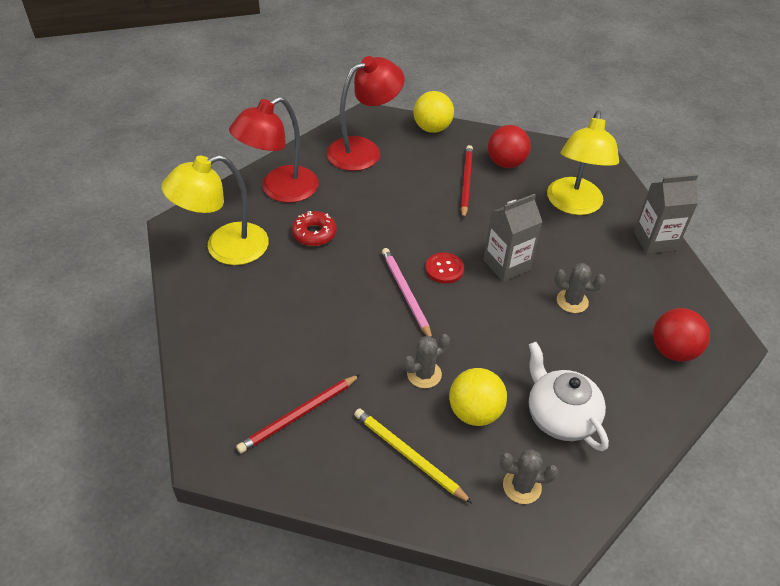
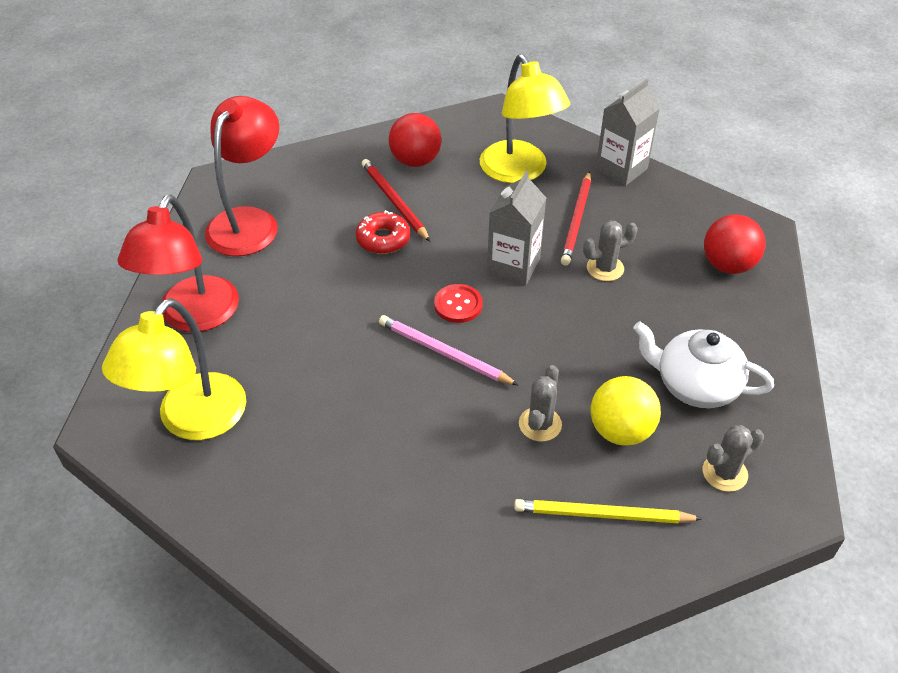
camera: 35 degrees left, 0 degrees up
(299, 415) = (458, 549): red pencil -> red pencil (577, 220)
(314, 233) = (283, 344): red donut -> red donut (383, 239)
(432, 128) = (303, 160): yellow ball -> none

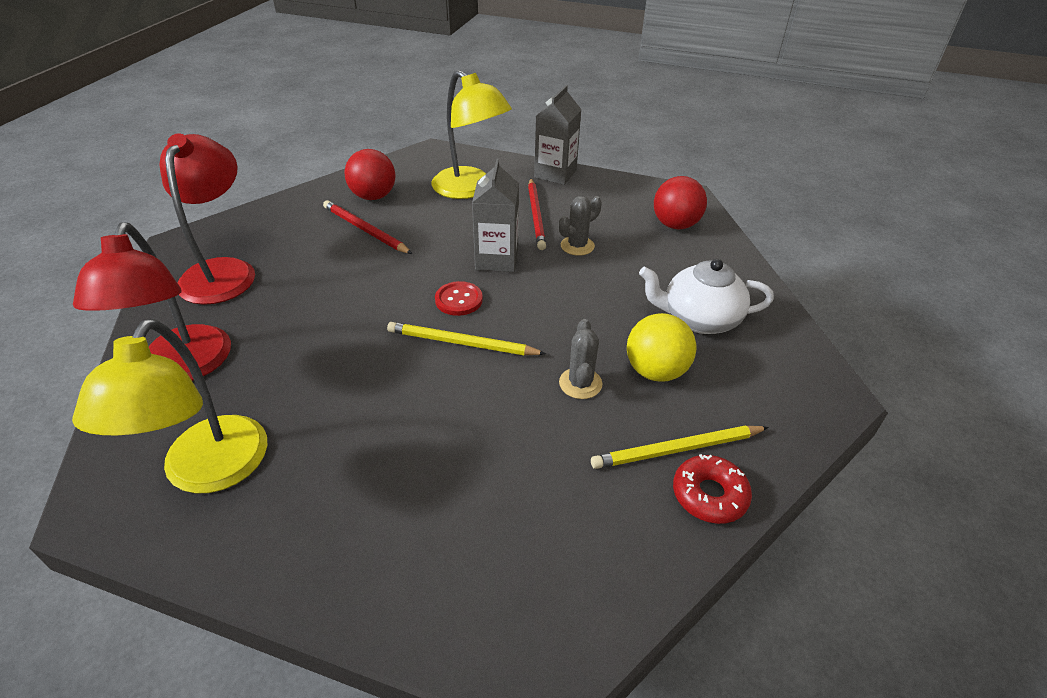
camera: 20 degrees left, 5 degrees down
(383, 239) = (365, 261): red donut -> red donut (709, 495)
(444, 353) = (462, 343): pink pencil -> yellow pencil
(724, 473) = (762, 384): grey cactus -> none

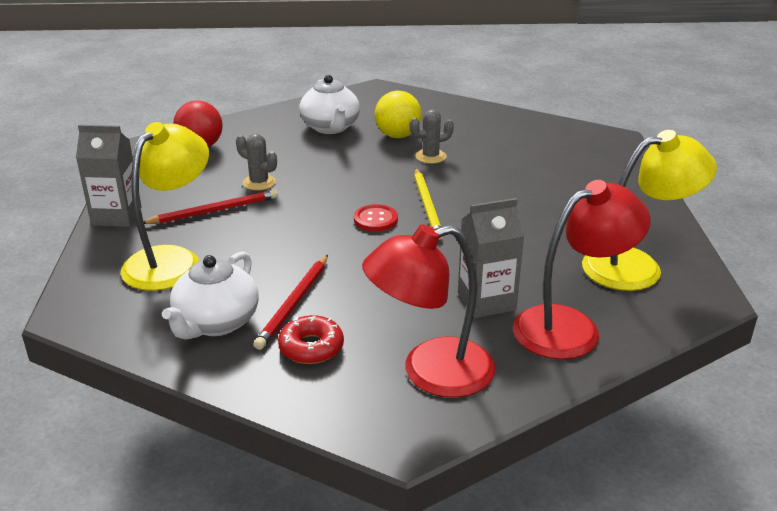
camera: 110 degrees left, 10 degrees down
(373, 196) = (216, 323): red ball -> white teapot
(496, 259) = (304, 215): grey carton -> grey carton (486, 301)
(677, 449) = (459, 124): yellow pencil -> none
(709, 495) = (482, 114): red donut -> red donut (311, 347)

